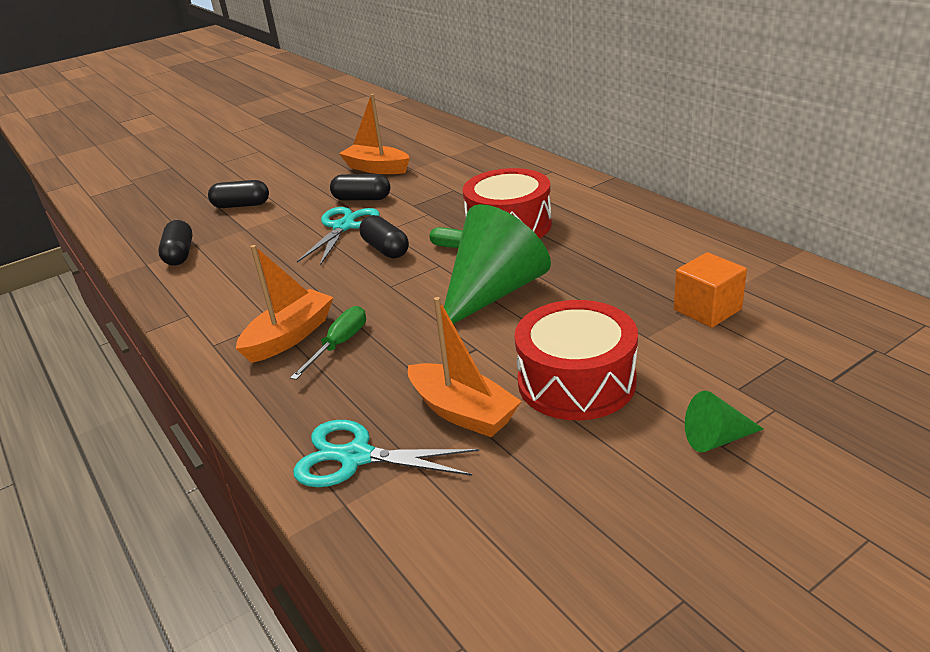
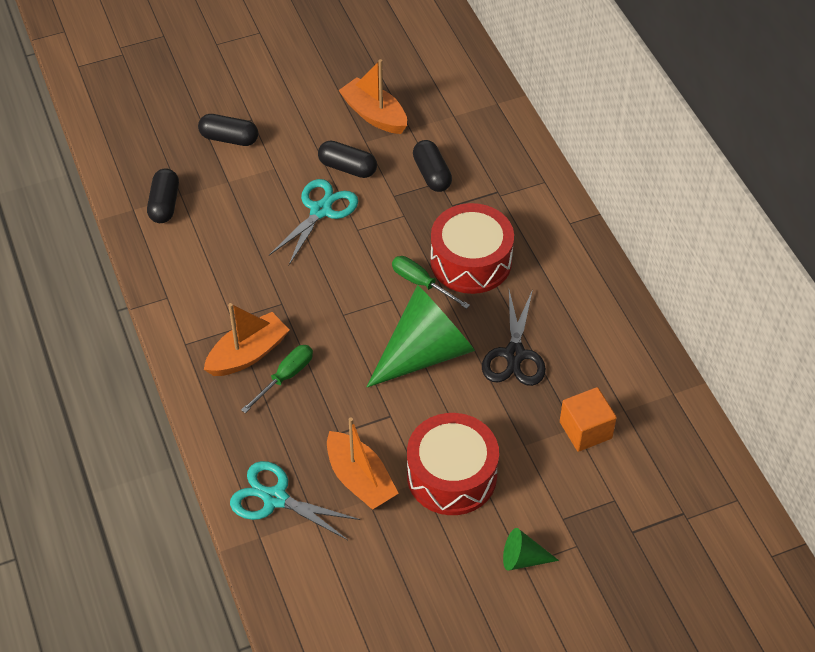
camera: 10 degrees right, 20 degrees up
(386, 249) = (351, 259): black capsule -> black capsule (432, 174)
(591, 274) = (514, 354): none -> black scissors

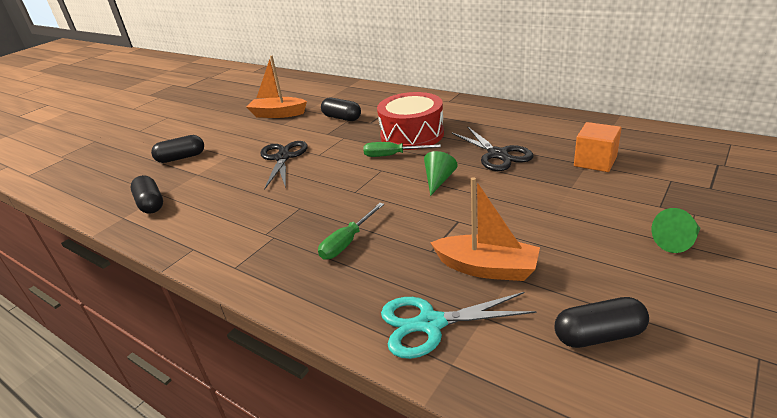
camera: 30 degrees left, 20 degrees down
(248, 354) = (299, 245): orange boat -> none
(285, 377) = (347, 242): green screwdriver -> green screwdriver turned 150 degrees counterclockwise
(320, 210) = (283, 158): turquoise scissors -> black scissors
(347, 168) = (282, 136): black capsule -> black capsule (599, 335)
(425, 353) = (438, 180): green cone -> green cone, size x0.45
(451, 475) = (550, 227): red drum -> none

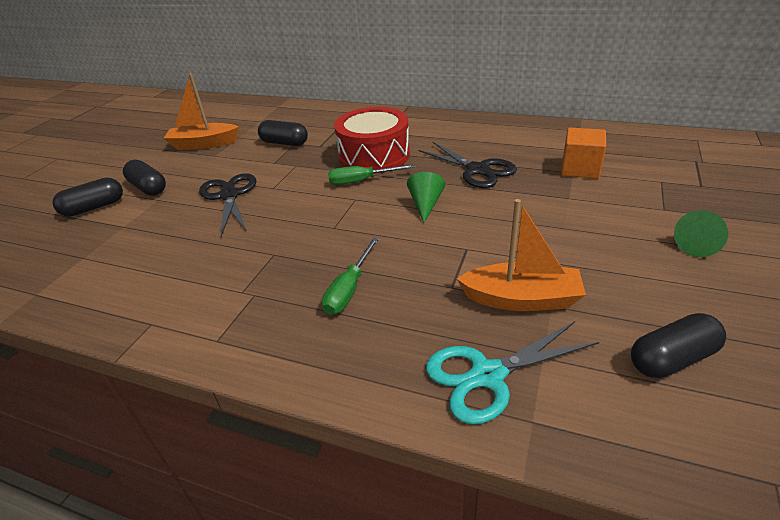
camera: 15 degrees left, 5 degrees up
(151, 204) = (70, 271): black capsule -> black capsule (148, 188)

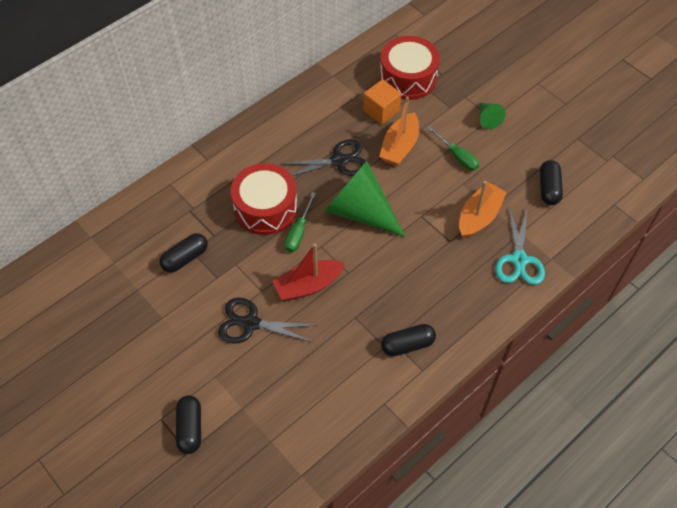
camera: 65 degrees left, 20 degrees up
(148, 188) = (186, 381): black capsule -> black capsule (407, 345)
(204, 144) = (128, 321): orange boat -> orange boat (399, 146)
(297, 209) = (308, 285): none -> red boat
(349, 289) = (420, 289): green screwdriver -> green screwdriver (457, 156)
(425, 205) = (360, 211): green cone -> green cone, size x2.21
(653, 167) = (408, 78): none -> red drum

